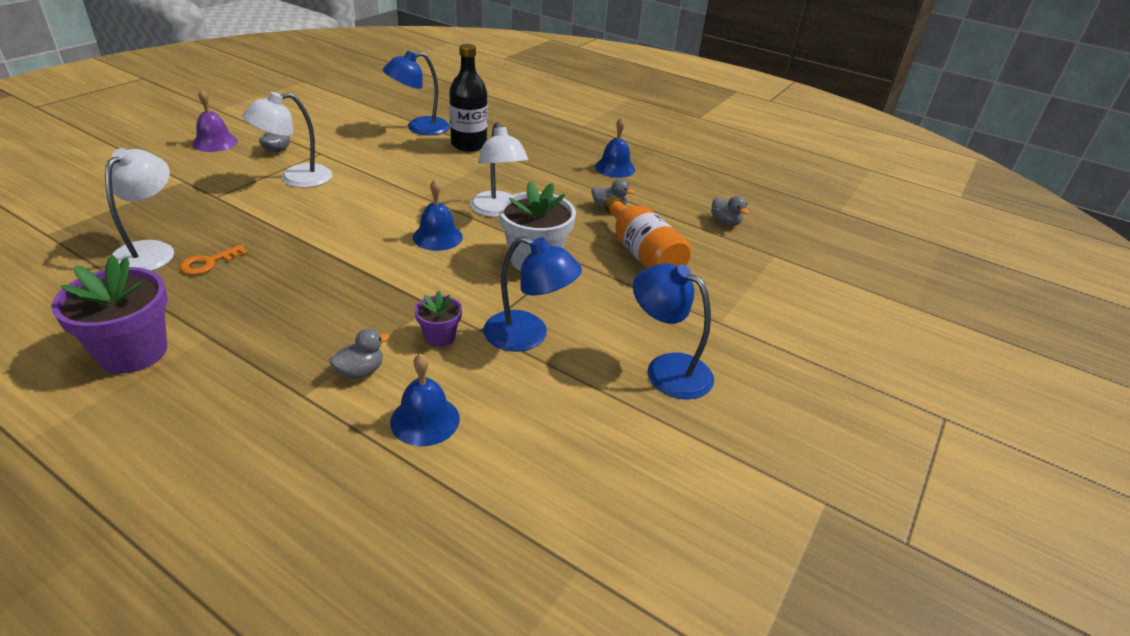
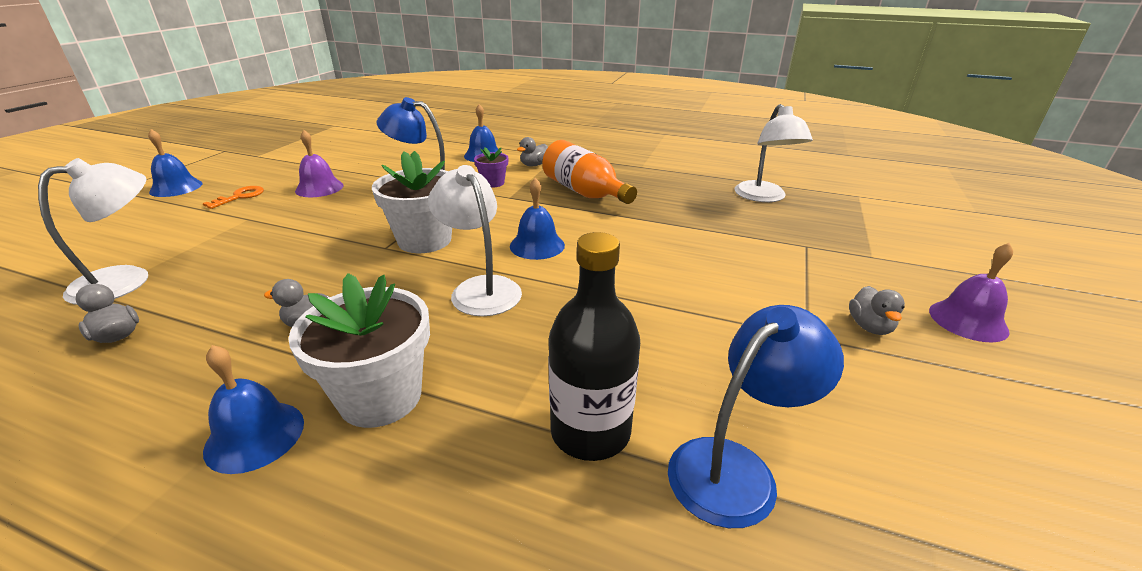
camera: 170 degrees right, 5 degrees down
(133, 352) = (671, 157): purple flower pot -> none
(209, 263) = (708, 197): orange key -> orange key (240, 197)
(295, 178) = (768, 284): white lamp -> white lamp (127, 280)
(561, 170) = (380, 397): none -> white flower pot
(642, 254) = (292, 266): orange bottle -> orange bottle (584, 192)
(667, 369) = (319, 188): blue lamp -> purple bell
(864, 408) = (176, 187): none -> blue bell

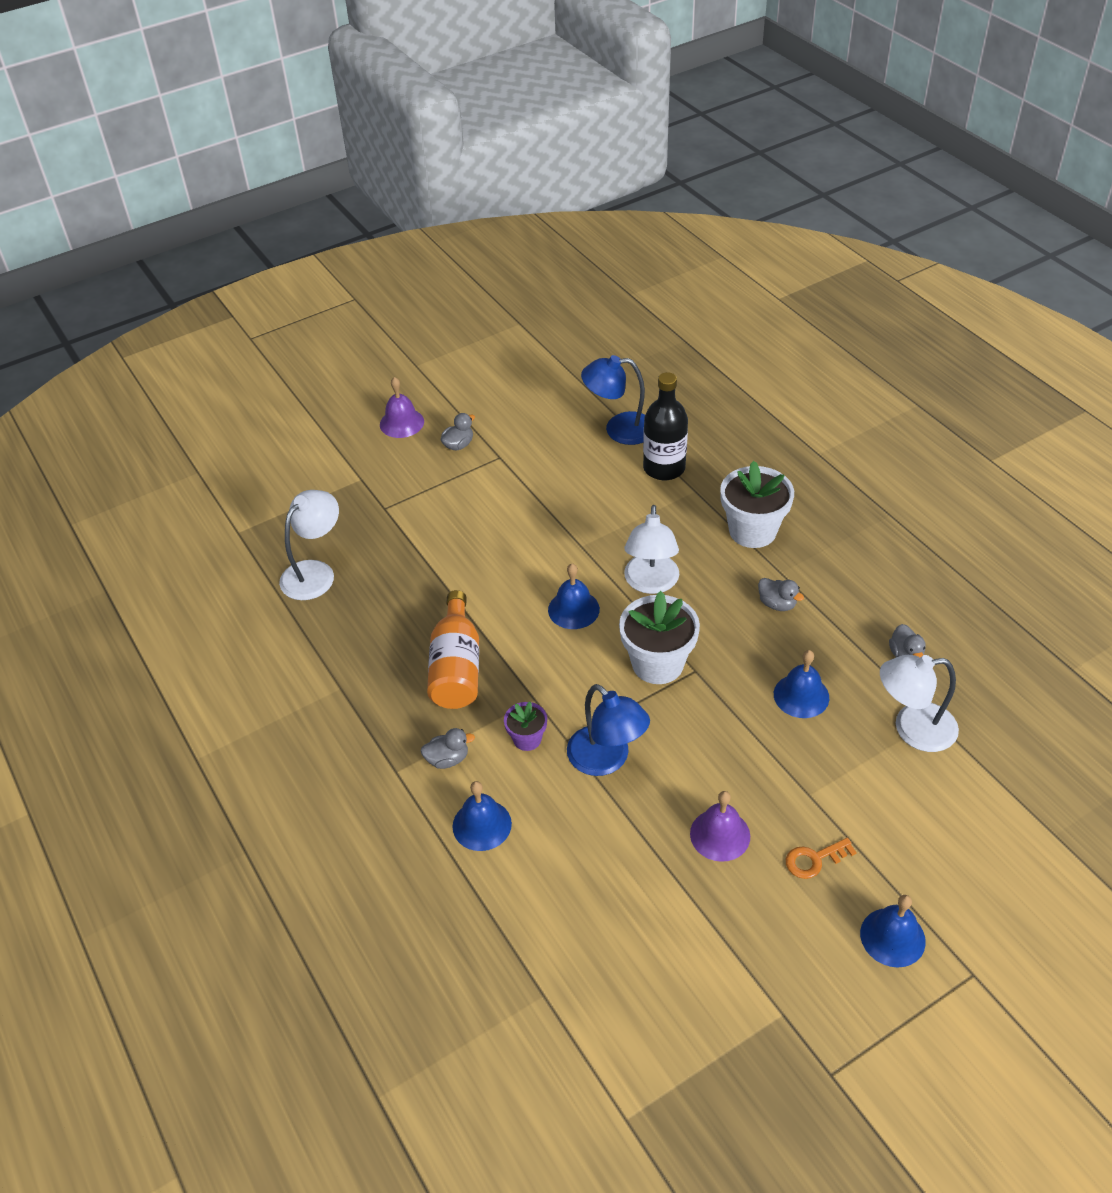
camera: 140 degrees left, 15 degrees up
(255, 436) = (820, 538): blue bell -> blue bell (801, 695)

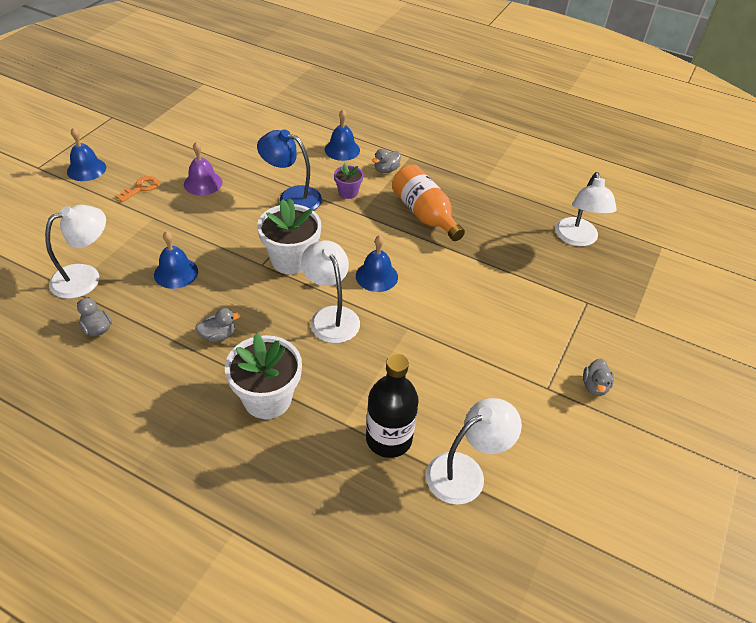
camera: 145 degrees right, 0 degrees up
(401, 423) = (667, 390): purple bell -> none
(619, 429) = (465, 472): blue lamp -> white lamp
(777, 604) = (218, 335): grey duck -> grey duck turned 150 degrees clockwise

